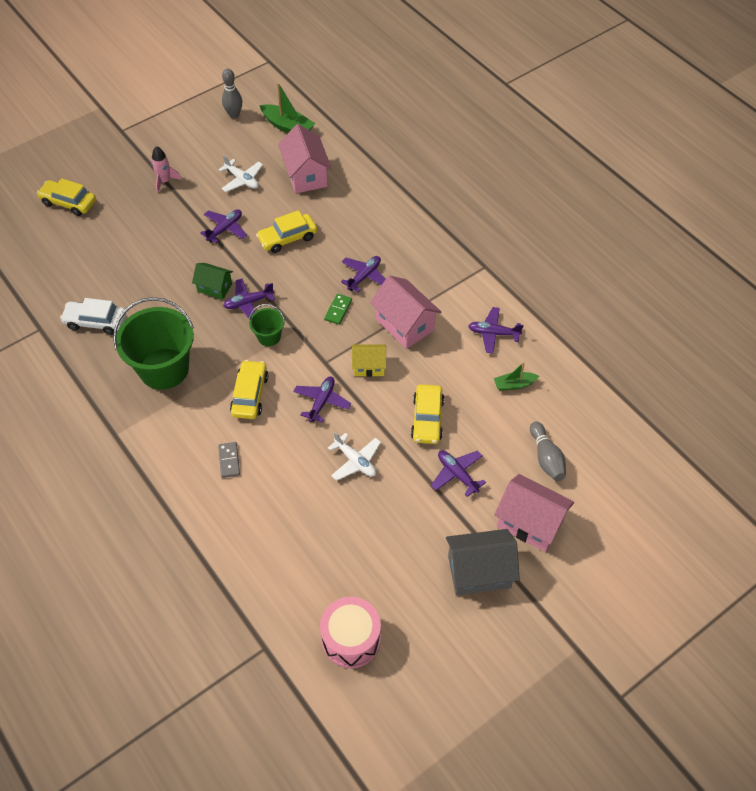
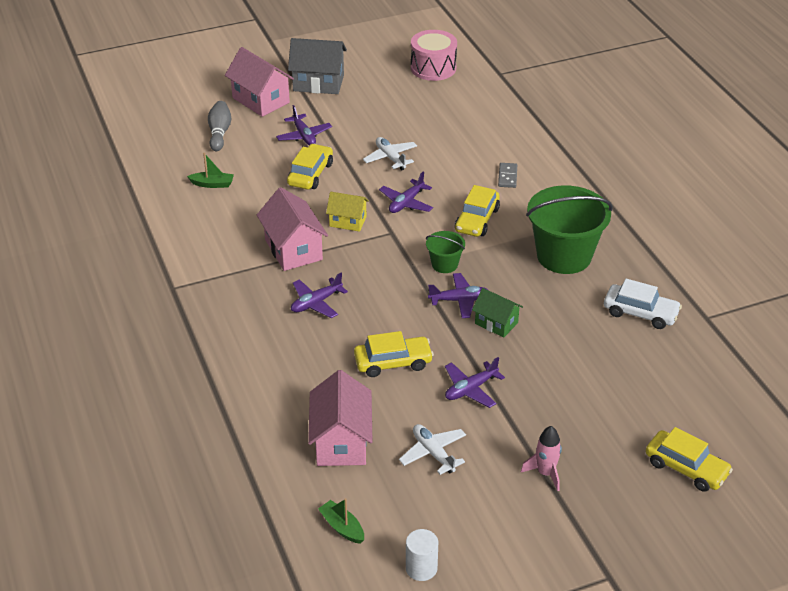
camera: 165 degrees left, 15 degrees down
(234, 115) = (421, 568): grey bowling pin -> white cylinder
(287, 126) = (342, 527): green boat -> green boat, size x0.61
(338, 310) = (360, 275): green domino -> none
(493, 333) = (205, 226): purple plane -> none

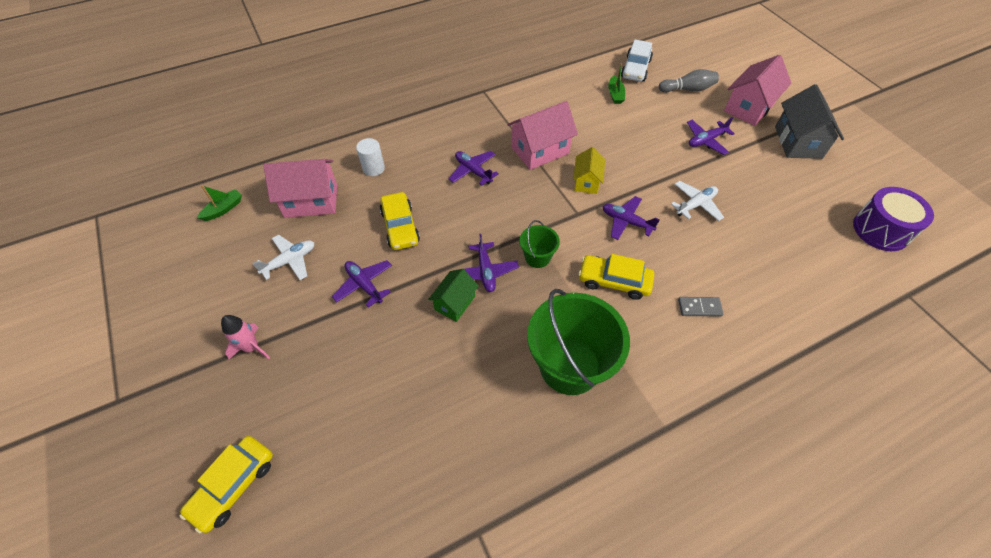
camera: 85 degrees right, 15 degrees up
(310, 174) = (649, 151): yellow car -> none
(421, 568) = (170, 260): white cylinder -> white cylinder (373, 168)
(433, 68) = (881, 230): pink drum -> purple drum
(640, 313) = (480, 448): white car -> white car (635, 69)

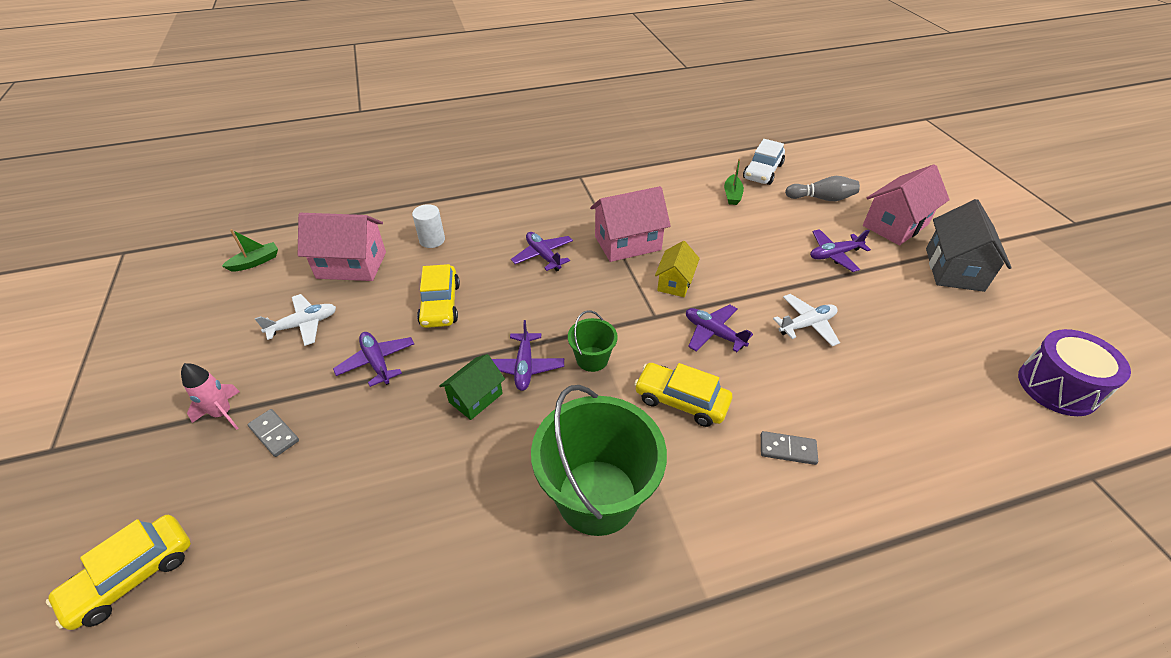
camera: 10 degrees right, 10 degrees down
(302, 358) = (274, 434): none -> grey domino

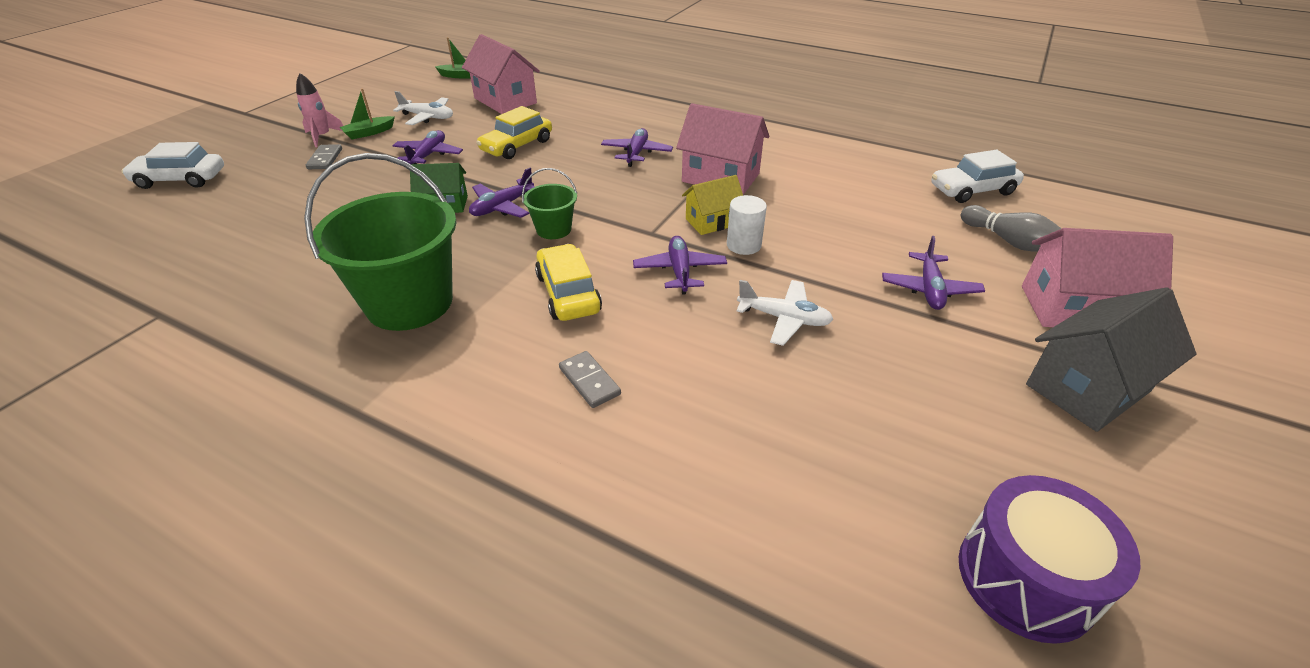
camera: 45 degrees right, 5 degrees down
(132, 576) = (180, 179): yellow car -> white car
(432, 240) = (577, 109): white cylinder -> white cylinder (743, 245)
(732, 195) = (896, 192): green boat -> green boat (369, 133)
(834, 255) = (929, 289): purple plane -> purple plane turned 105 degrees counterclockwise

